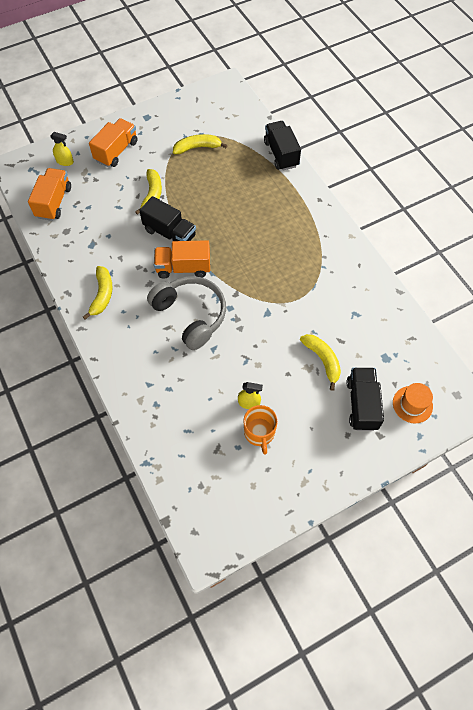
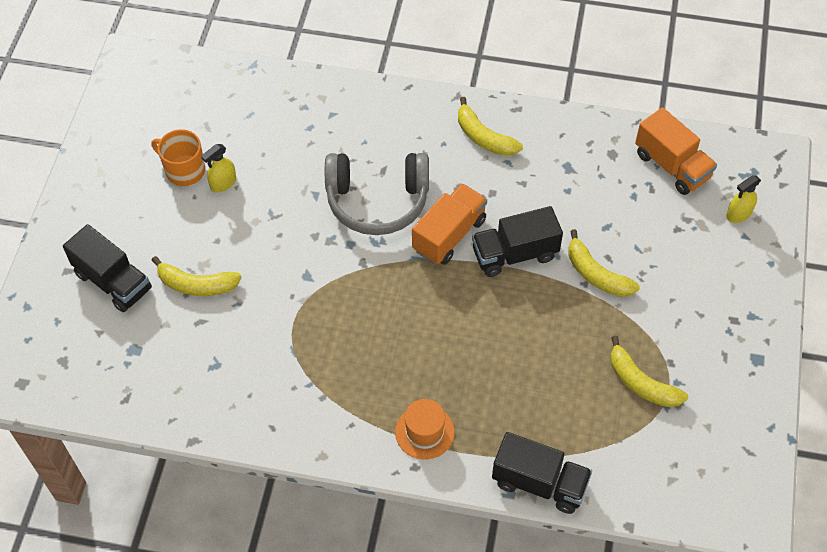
camera: 130 degrees right, 5 degrees down
(116, 151) = (713, 281): orange truck -> none
(197, 148) = (641, 383): yellow banana -> yellow banana turned 105 degrees clockwise
(412, 404) = (61, 329): orange hat -> orange hat (424, 432)

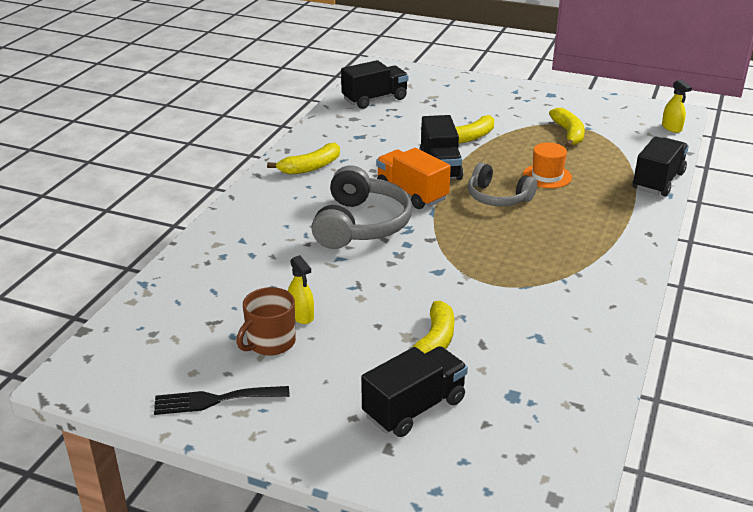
camera: 80 degrees left, 25 degrees down
(112, 152) = (215, 400): none -> black fork
(184, 170) = (270, 342): orange mug -> brown mug
(424, 432) = (614, 225): orange hat -> orange hat (547, 176)
(460, 316) = (498, 197): none -> grey headphones
(641, 383) = (568, 134): yellow banana -> yellow banana turned 60 degrees counterclockwise
(672, 166) = (375, 99): orange truck -> black truck
(739, 214) = (427, 84): yellow spray bottle -> yellow spray bottle (671, 128)

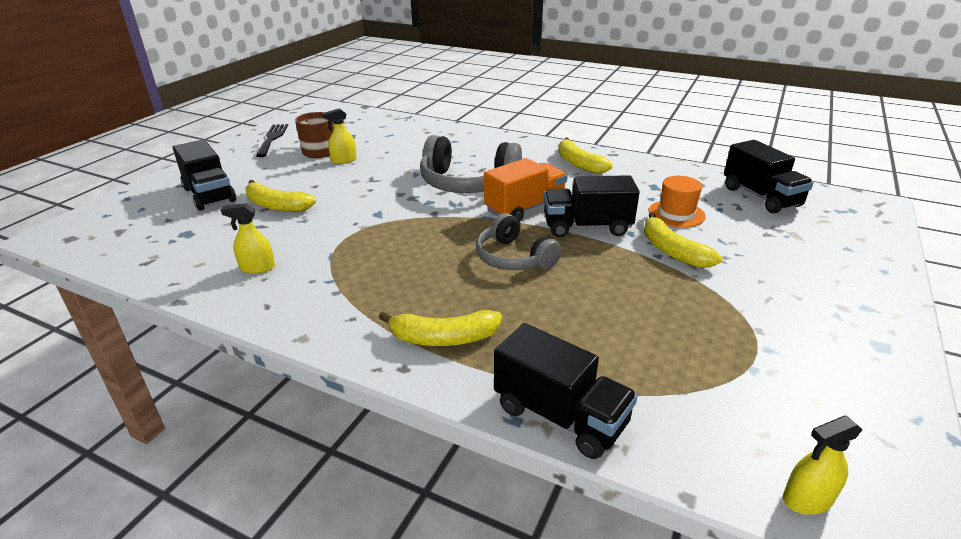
camera: 95 degrees right, 0 degrees up
(498, 197) = (514, 258): grey headphones -> grey headphones turned 75 degrees counterclockwise
(547, 176) = (570, 301): orange hat -> orange hat (676, 214)
(560, 325) = (257, 268): none -> yellow spray bottle
(568, 134) = (718, 341): yellow banana -> yellow banana (443, 338)

